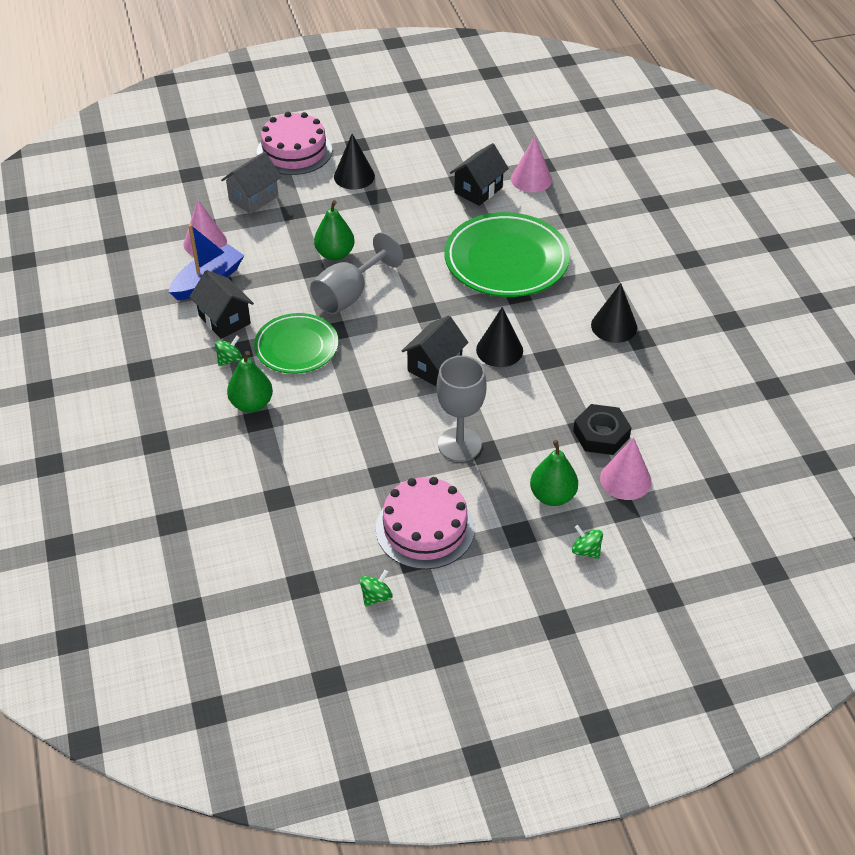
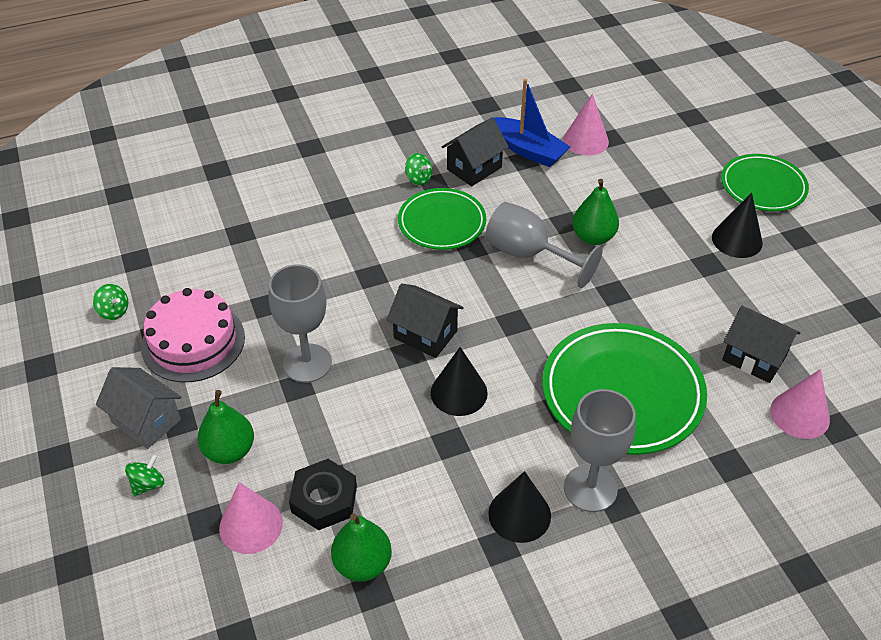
camera: 85 degrees right, 0 degrees up
(251, 404) = (359, 200): green pear -> green pear (362, 564)
(253, 198) = (668, 165): grey house -> grey house (146, 421)
(294, 151) = (763, 186): pink cake -> green plate
(592, 288) = (590, 488): none -> grey goblet

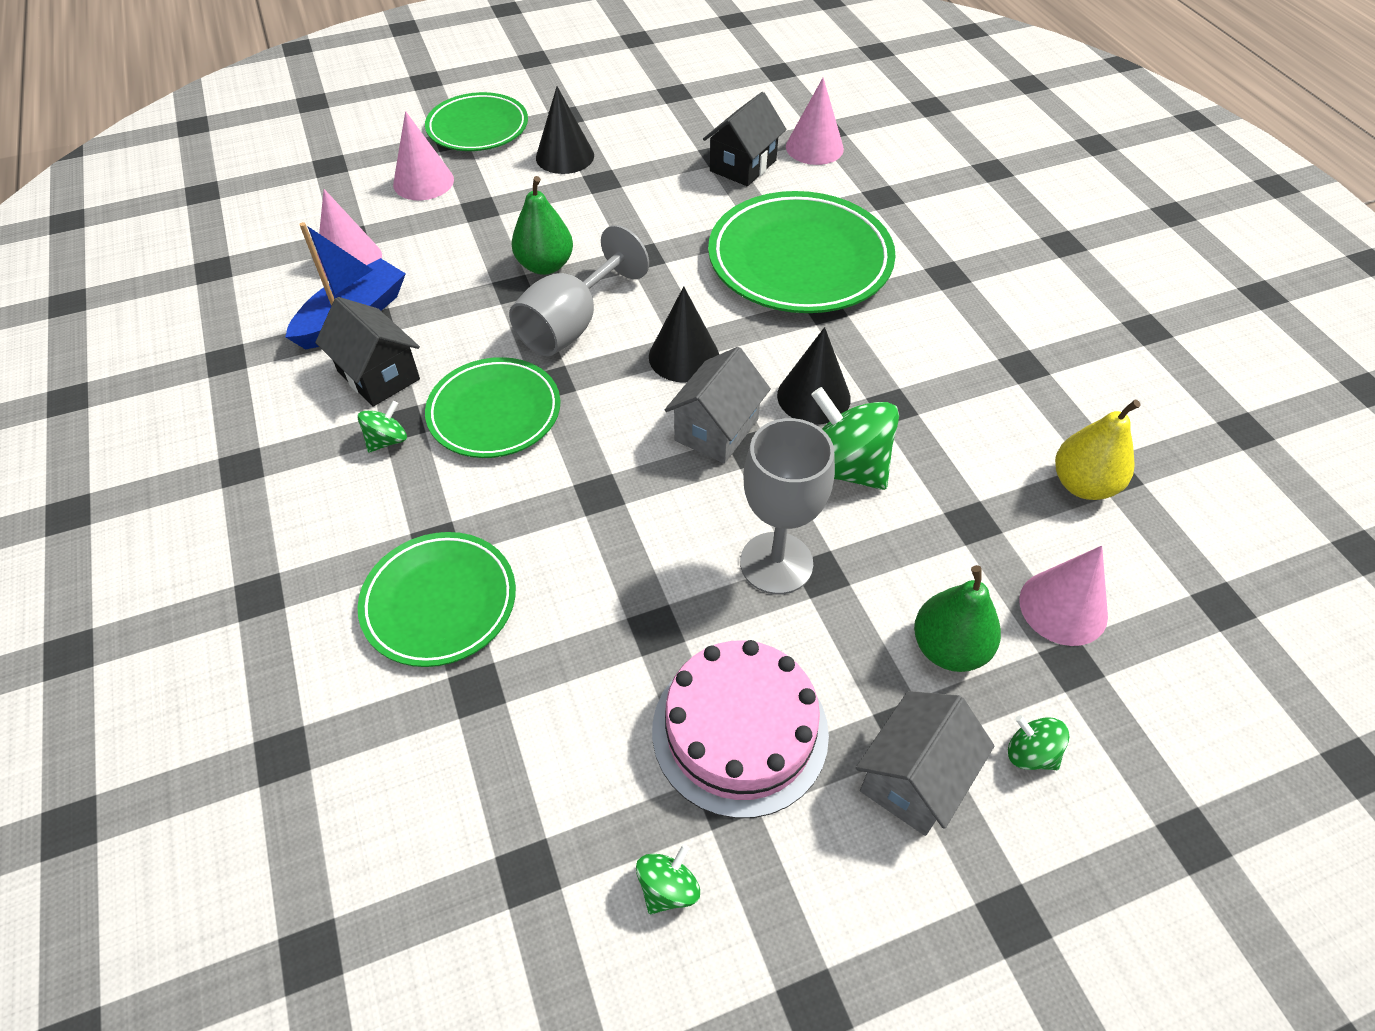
camera: 90 degrees left, 5 degrees up
(297, 213) = (439, 602): none -> green plate
(324, 499) = (1003, 528): black nut -> none
(362, 564) = (1083, 484): green pear -> yellow pear
(387, 407) = (845, 467): none -> green spinning top
(425, 334) = (716, 430): black house -> grey house
(519, 514) = (979, 348): black cone -> black cone (684, 356)
(590, 488) = (933, 293): grey goblet -> none
(682, 165) = (423, 182): none -> pink cone

